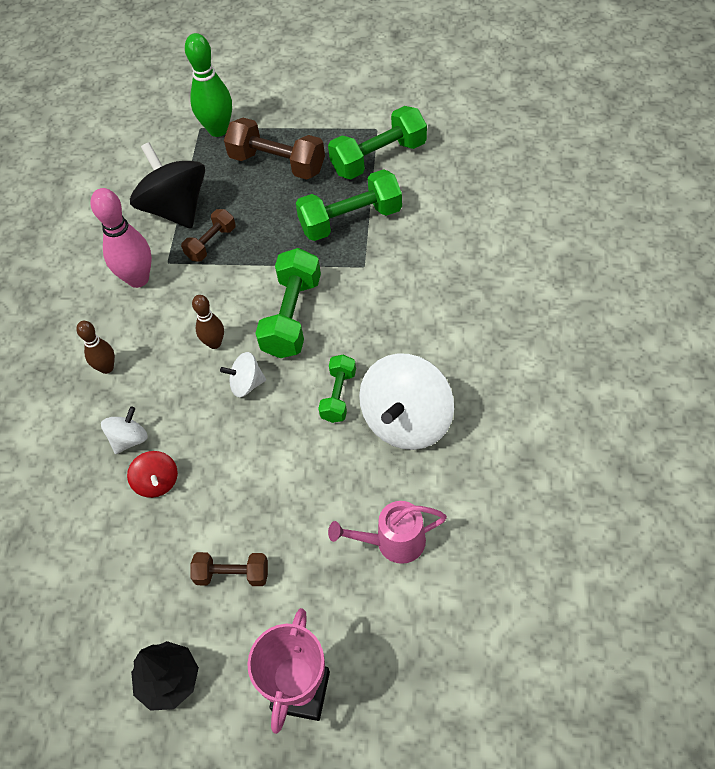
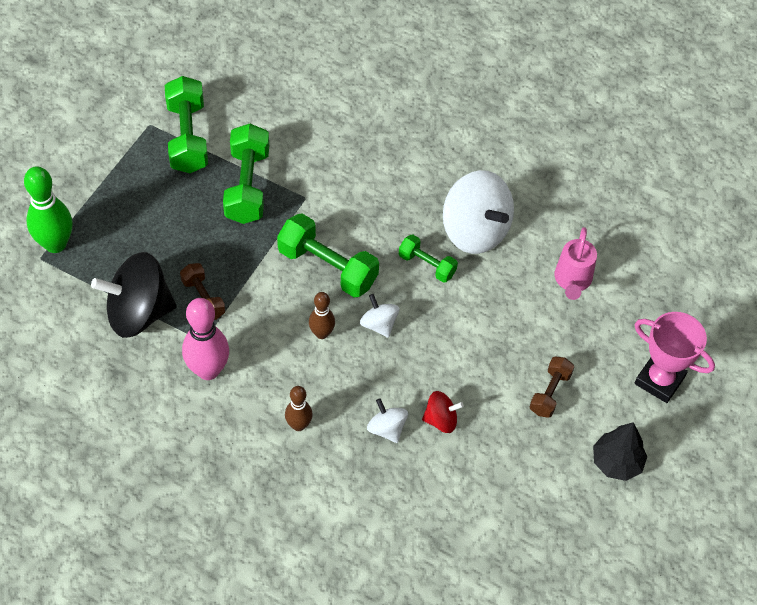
camera: 75 degrees left, 0 degrees up
(246, 384) = (379, 324): white spinning top -> white spinning top turned 135 degrees clockwise
(277, 164) = (138, 213): brown dumbbell -> none

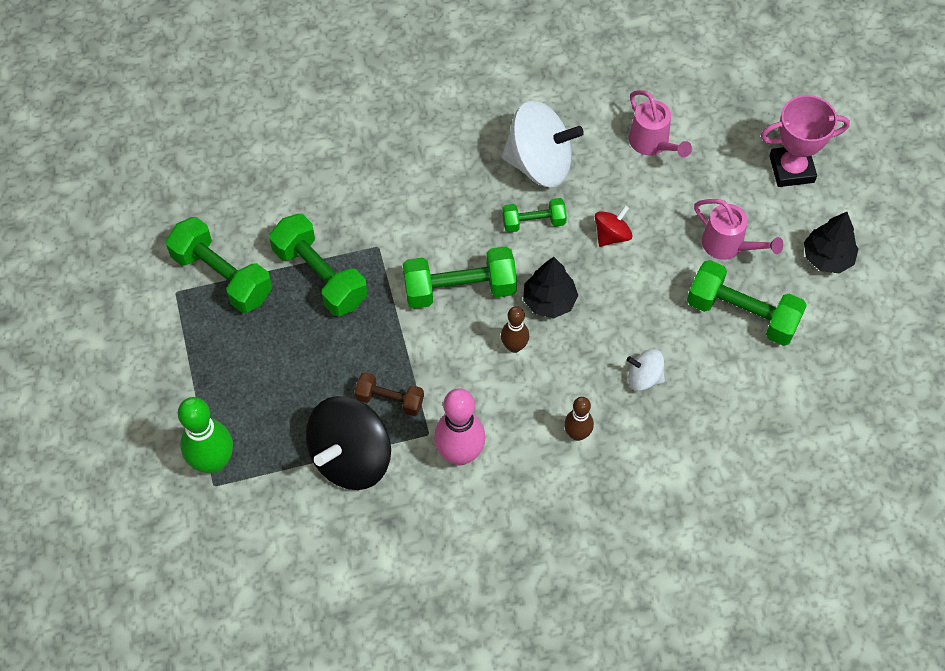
camera: 40 degrees left, 5 degrees up
(379, 324) = (549, 301): white spinning top -> black tree
(441, 420) = (675, 335): red spinning top -> red spinning top (611, 235)
(506, 446) = (742, 314): none -> green dumbbell
(550, 393) = (728, 245): brown dumbbell -> pink watering can

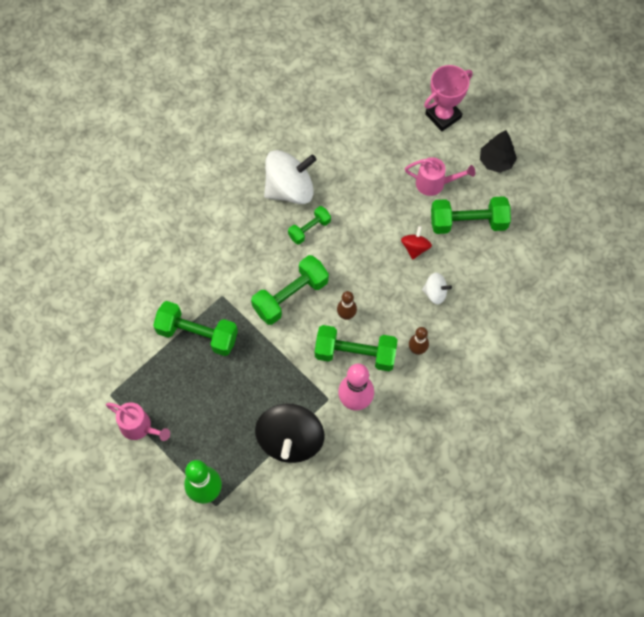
camera: 30 degrees left, 5 degrees up
(222, 276) = (134, 368): green dumbbell -> green dumbbell (355, 354)
(390, 400) = (291, 390): brown dumbbell -> none
(549, 301) = (350, 275): black tree -> none
(611, 235) = (362, 213): red spinning top -> red spinning top (415, 248)
(644, 378) = (435, 293): white spinning top -> white spinning top turned 150 degrees counterclockwise
(652, 144) = (351, 141): pink watering can -> pink watering can (140, 427)

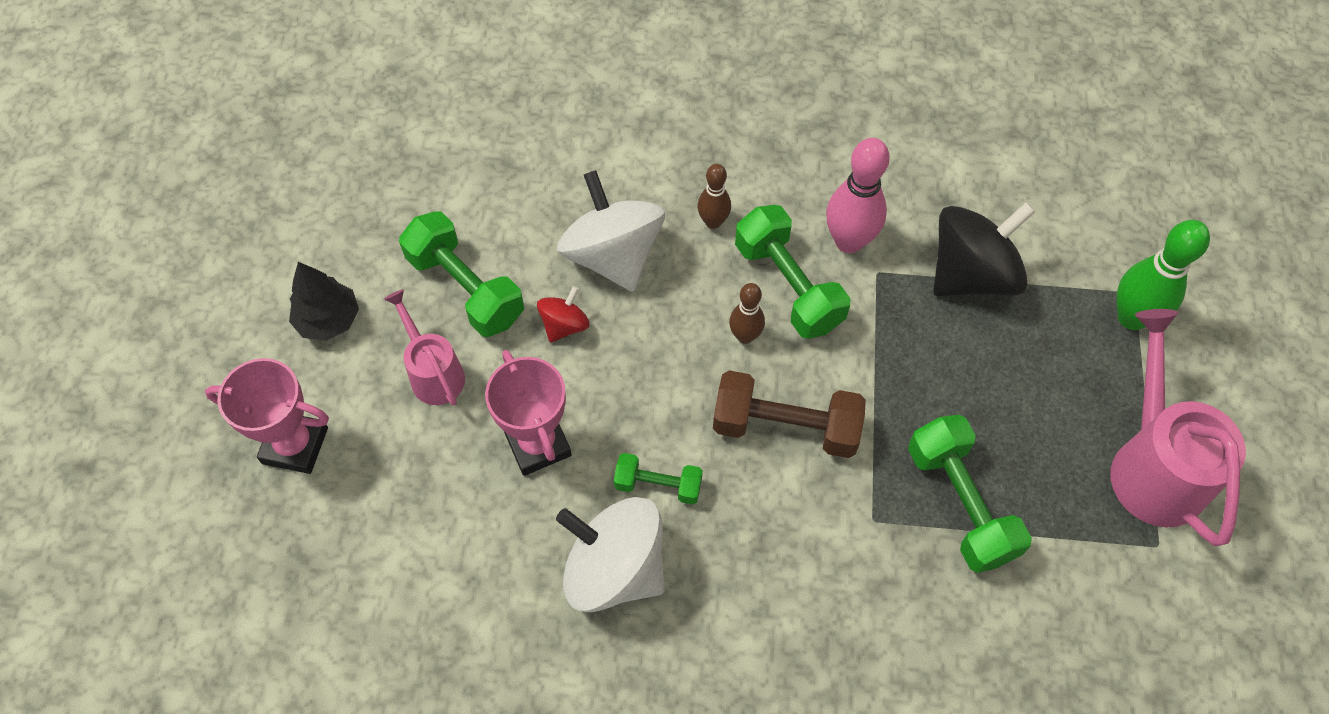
camera: 130 degrees left, 5 degrees down
(140, 427) = (1152, 465): pink watering can -> pink watering can, size x1.71
(290, 296) = (785, 427): green dumbbell -> brown dumbbell
(367, 199) = (538, 444): none -> pink trophy
(415, 248) = (564, 325): red spinning top -> red spinning top turned 150 degrees clockwise
(435, 293) = (613, 255): white spinning top -> white spinning top, size x2.04

